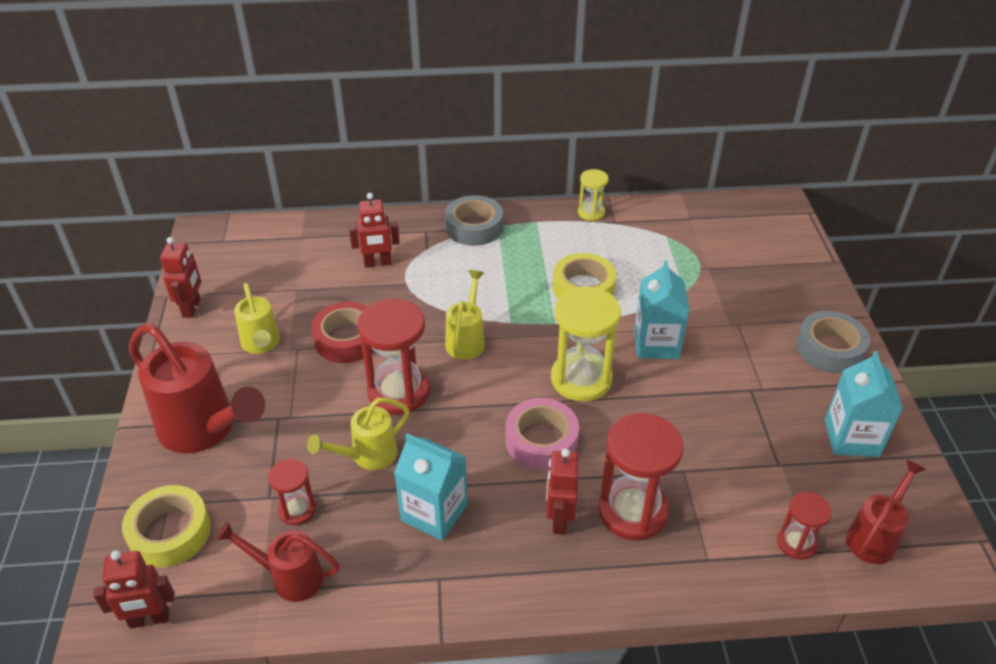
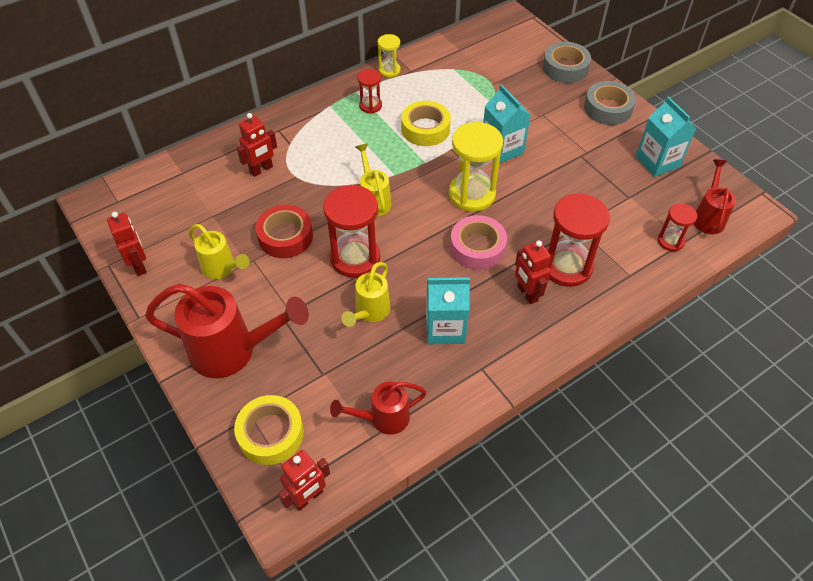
camera: 30 degrees left, 10 degrees up
(297, 510) = (350, 372): red hourglass -> red hourglass (370, 105)
(474, 227) = (313, 113): grey tape -> grey tape (565, 68)

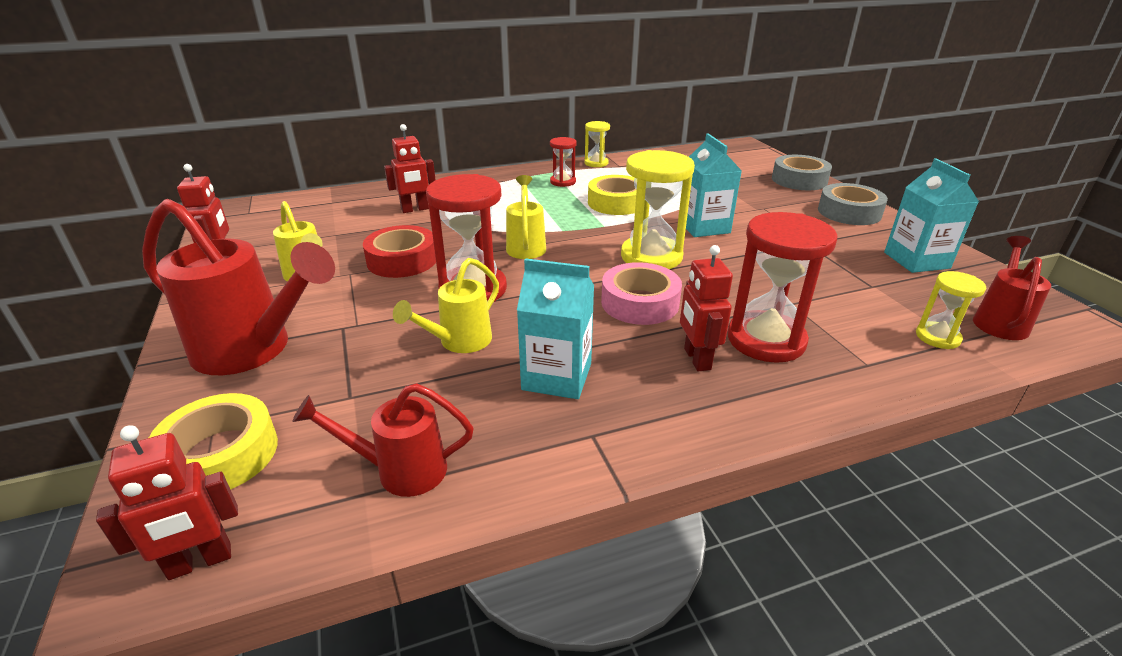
camera: 15 degrees right, 20 degrees down
(670, 241) = (937, 337): red hourglass -> yellow hourglass

